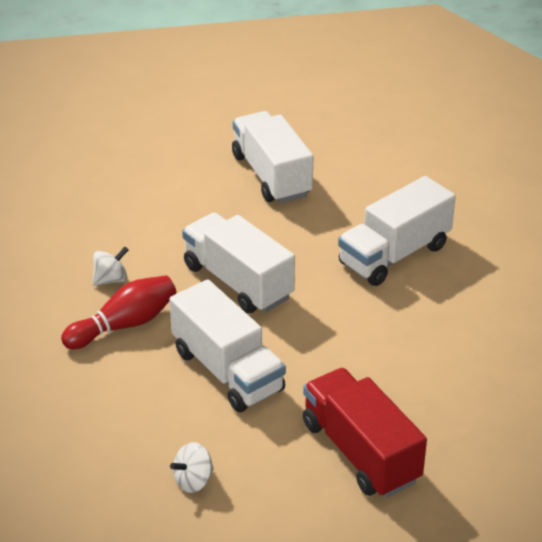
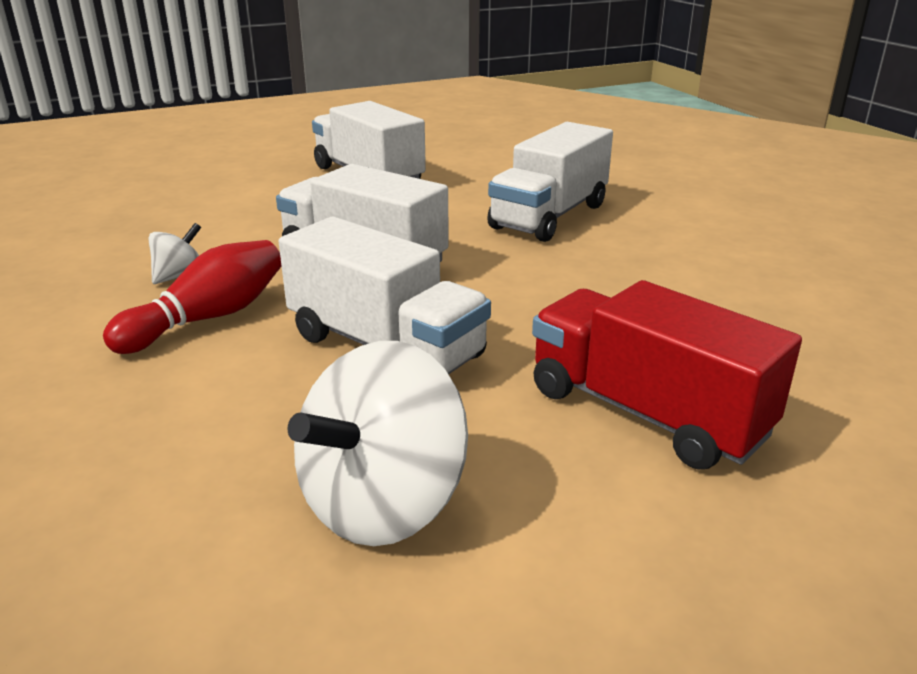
camera: 15 degrees left, 10 degrees down
(193, 480) = (383, 503): white spinning top -> white spinning top, size x2.04

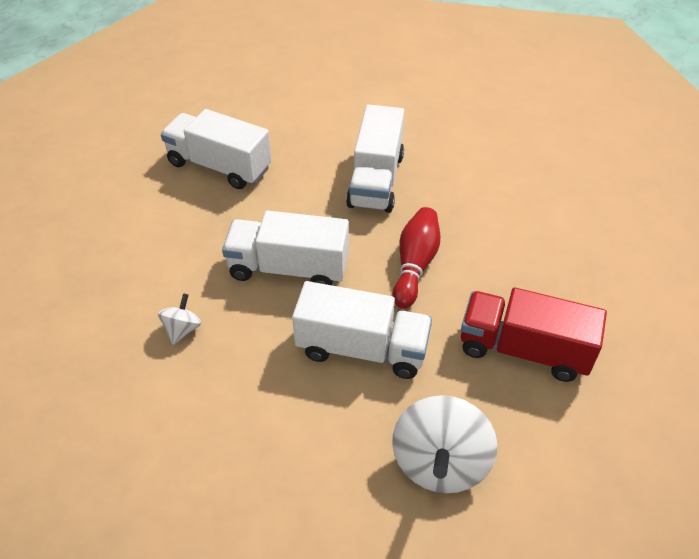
camera: 25 degrees left, 20 degrees up
(208, 318) = (237, 363): red bowling pin -> red bowling pin (415, 265)

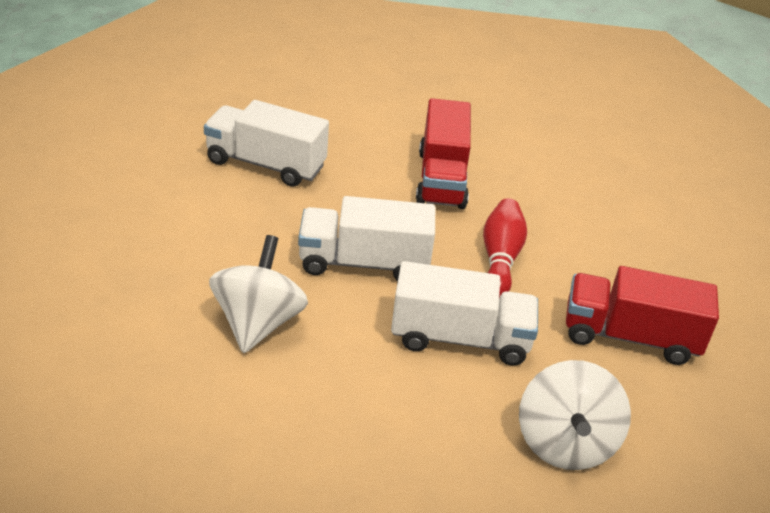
camera: 10 degrees left, 10 degrees down
(182, 329) = (258, 323): white spinning top -> white spinning top, size x2.04
(376, 180) = (441, 179): white truck -> red truck

